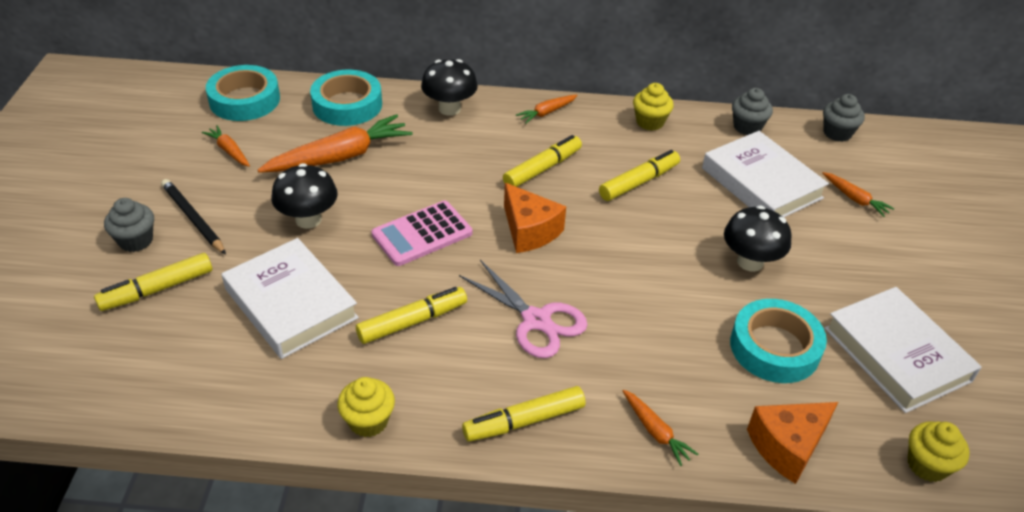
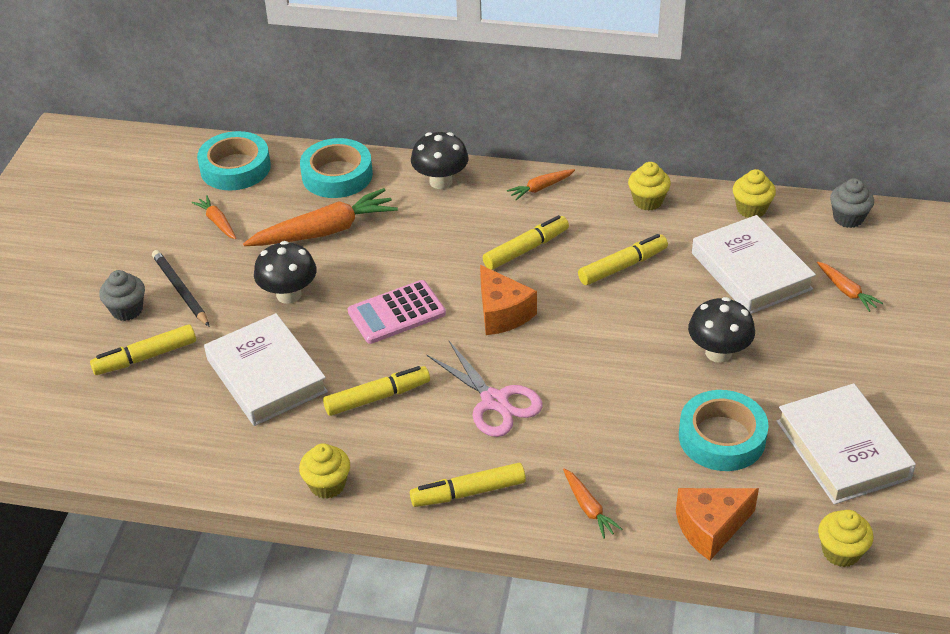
camera: 10 degrees right, 0 degrees up
(747, 127) = (751, 209): grey cupcake -> yellow cupcake

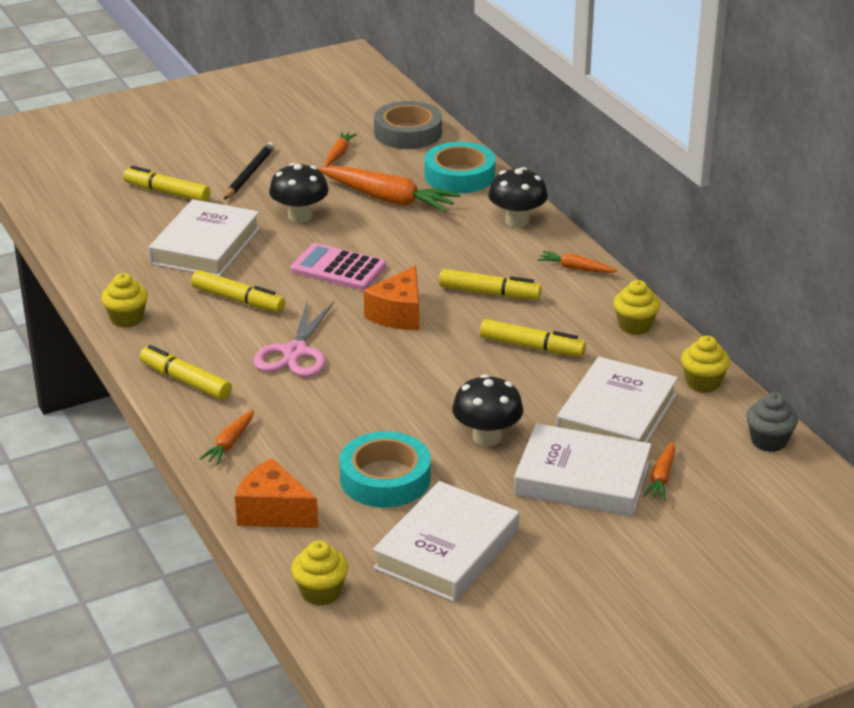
camera: 50 degrees right, 10 degrees down
(127, 310) = (204, 164): grey cupcake -> none
(235, 168) = (408, 133): turquoise tape -> grey tape
(814, 331) = (582, 478): none -> white book

